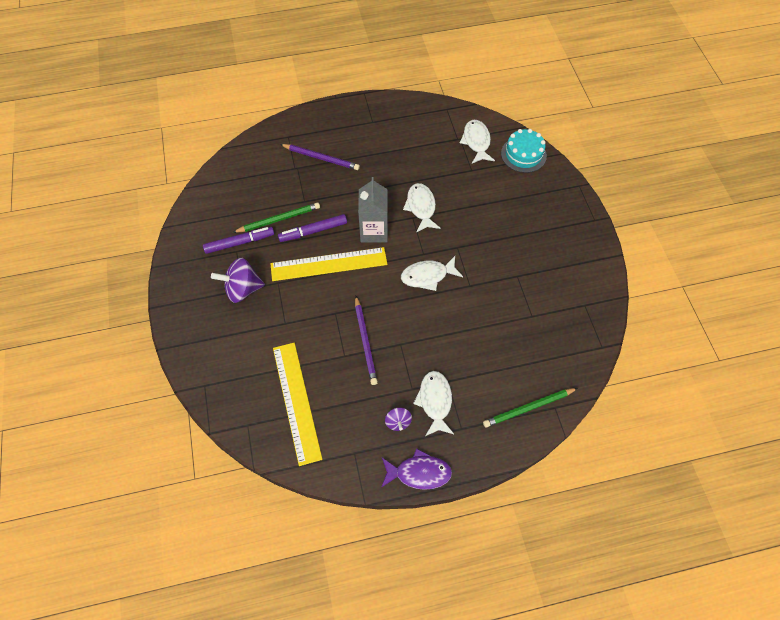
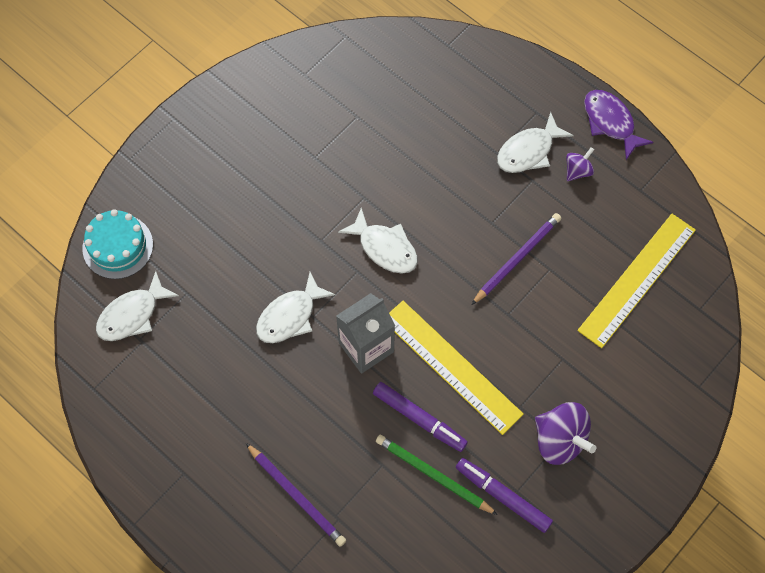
camera: 125 degrees left, 5 degrees up
(321, 158) = (296, 496): purple pencil -> purple pencil turned 150 degrees clockwise
(528, 408) = (467, 66): green pencil -> none

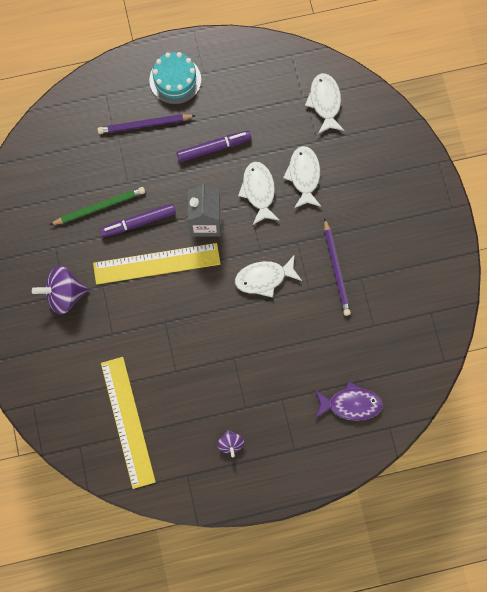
camera: 125 degrees right, 10 degrees up
(118, 246) = (378, 120): turquoise cake -> turquoise cake (175, 80)
(502, 497) = (58, 237): purple marker -> purple marker (213, 148)
(517, 259) = (197, 355): purple pencil -> purple pencil (336, 269)
(528, 151) = (268, 421): white fish -> white fish (304, 176)
(610, 122) = (251, 495): purple fish -> purple fish (350, 404)

